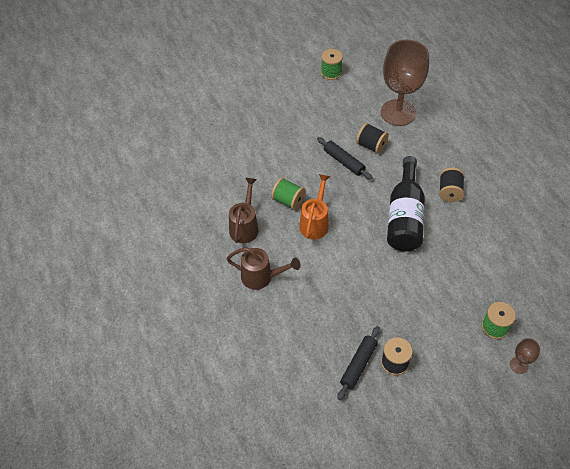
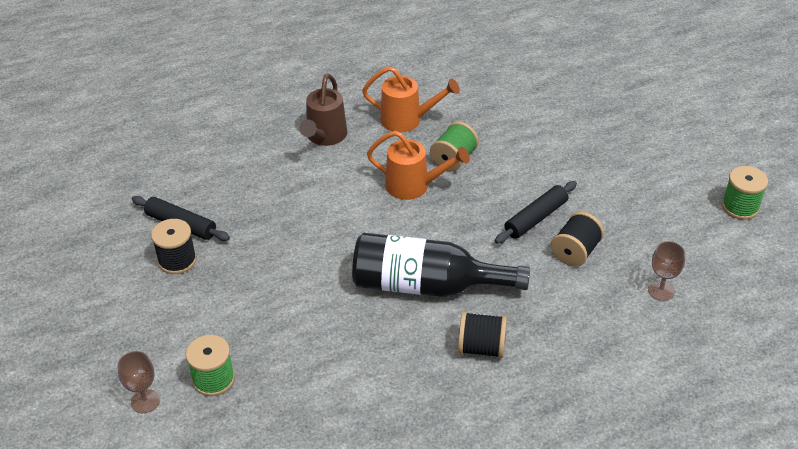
camera: 90 degrees right, 10 degrees down
(245, 227) = (407, 120): brown watering can -> orange watering can
(398, 113) = (661, 290): brown goblet -> brown goblet, size x0.41

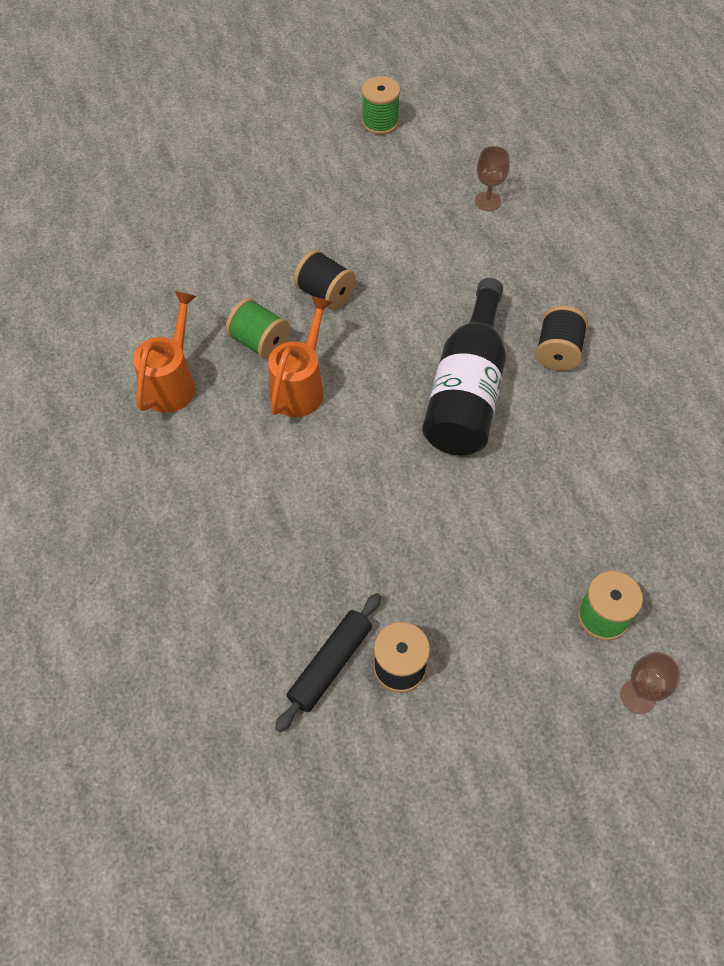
camera: 85 degrees left, 15 degrees up
(325, 137) = (182, 479): brown watering can -> none
(535, 218) = (373, 280): black rolling pin -> none
(575, 252) = (428, 256): black spool -> black spool (325, 294)

